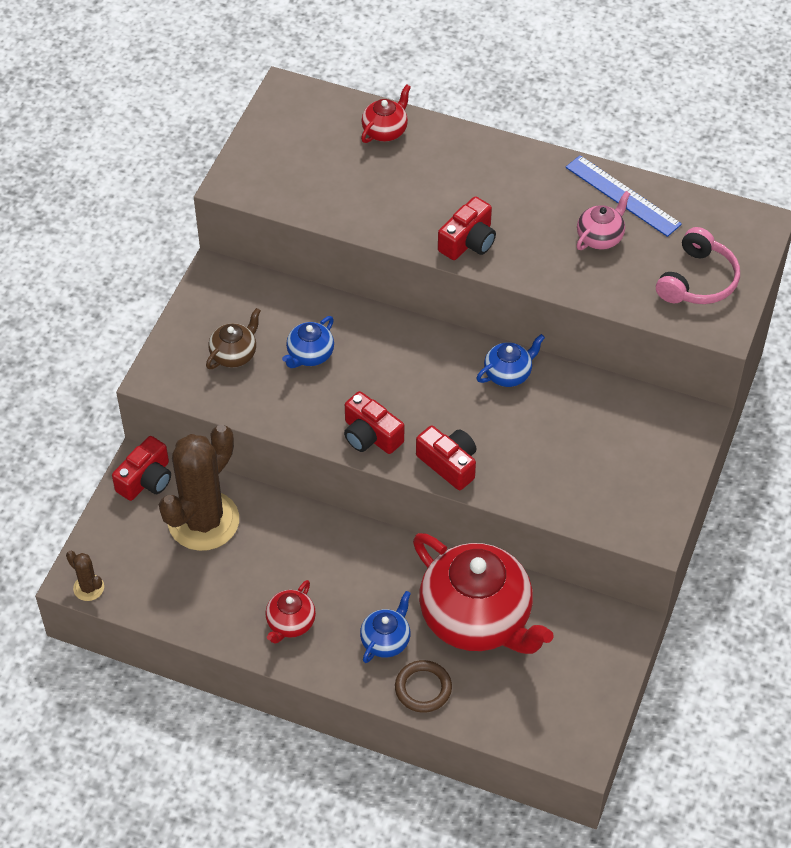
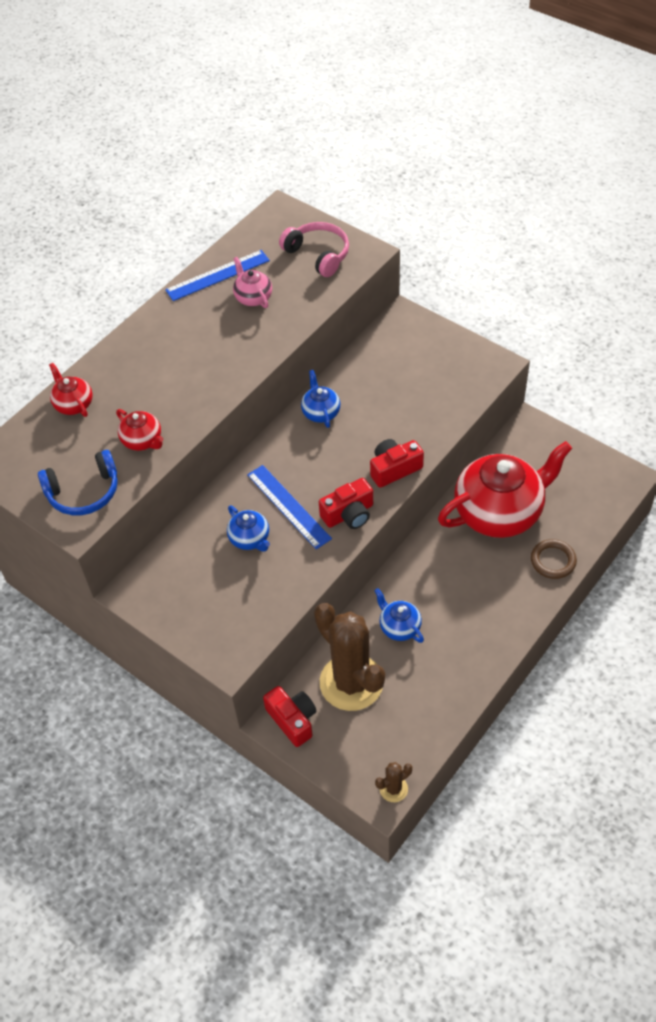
camera: 70 degrees left, 0 degrees up
(234, 354) = (227, 594): brown teapot -> none
(275, 175) = (84, 492): none -> blue headphones
(290, 623) = (471, 638): red teapot -> red teapot (143, 441)
(364, 378) = (288, 506): none -> blue ruler
(386, 640) = (504, 575): blue teapot -> blue teapot (399, 627)
(468, 241) = (221, 376): red camera -> none

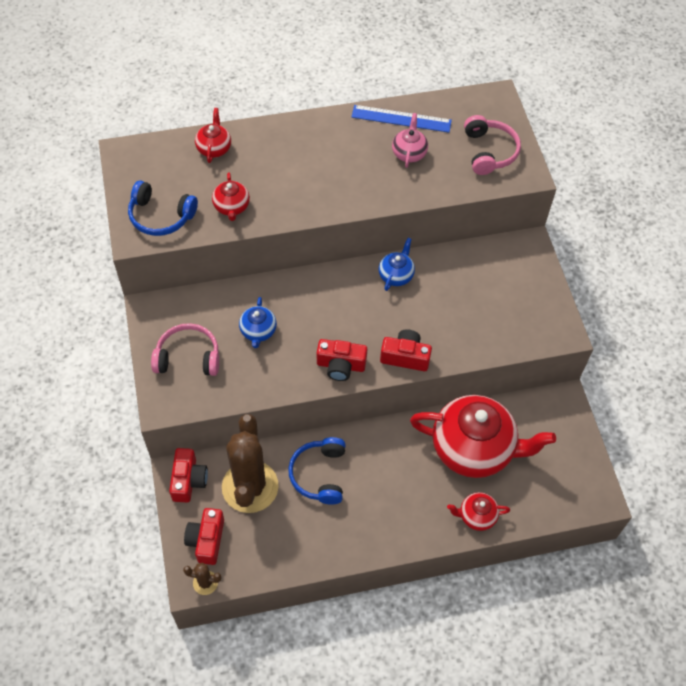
camera: 35 degrees right, 5 degrees up
(209, 605) = (188, 357): none -> pink headphones
(288, 506) = (306, 328): blue ruler -> none
(359, 754) = (206, 540): none -> red camera
(399, 627) = (319, 474): blue teapot -> blue headphones
(553, 561) = (476, 516): brown ring -> red teapot

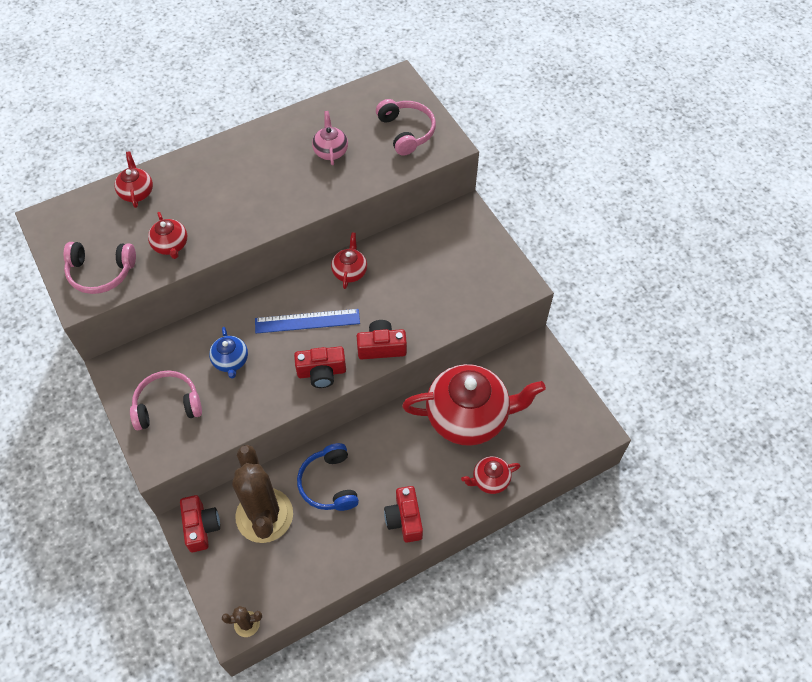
camera: 15 degrees left, 0 degrees up
(161, 216) = (101, 272): blue headphones -> pink headphones
(206, 540) = (236, 581): red camera -> red camera (404, 519)
(396, 275) = (350, 271): blue teapot -> red teapot
(401, 119) = (313, 120): blue ruler -> blue ruler (307, 321)

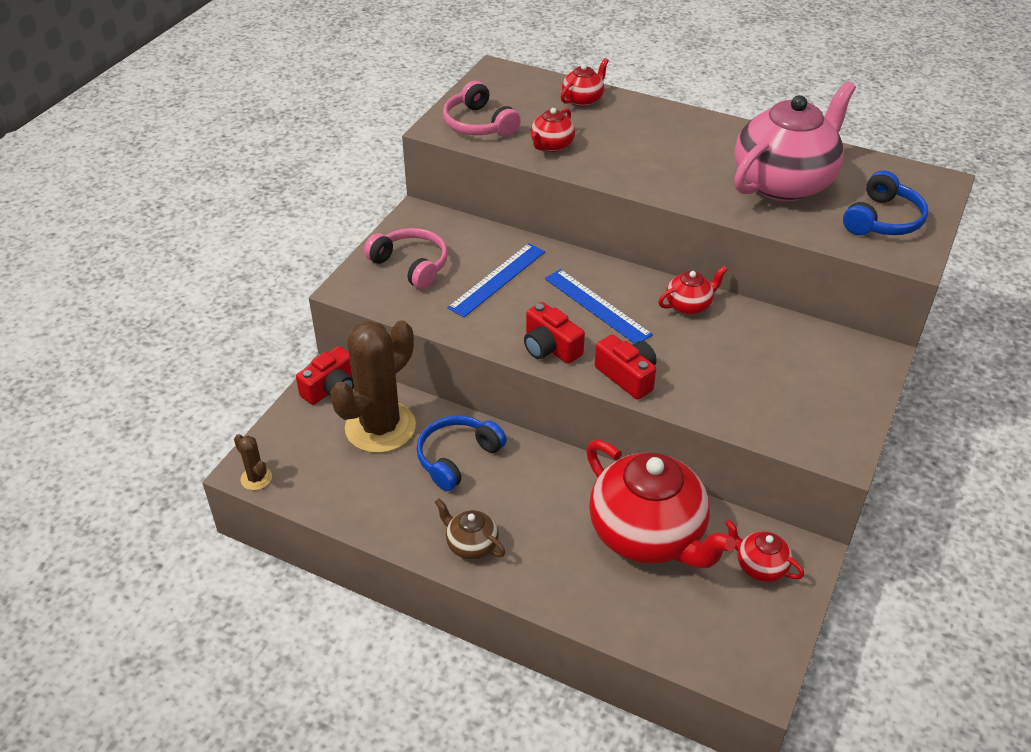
camera: 55 degrees right, 15 degrees down
(231, 361) = (497, 279): blue teapot -> blue ruler
(330, 151) = (784, 183): pink teapot -> pink teapot, size x2.25
(404, 519) = (471, 544): red camera -> brown teapot
(406, 132) = (882, 220): pink headphones -> blue headphones
(490, 480) = (588, 600): red teapot -> red teapot (760, 566)

